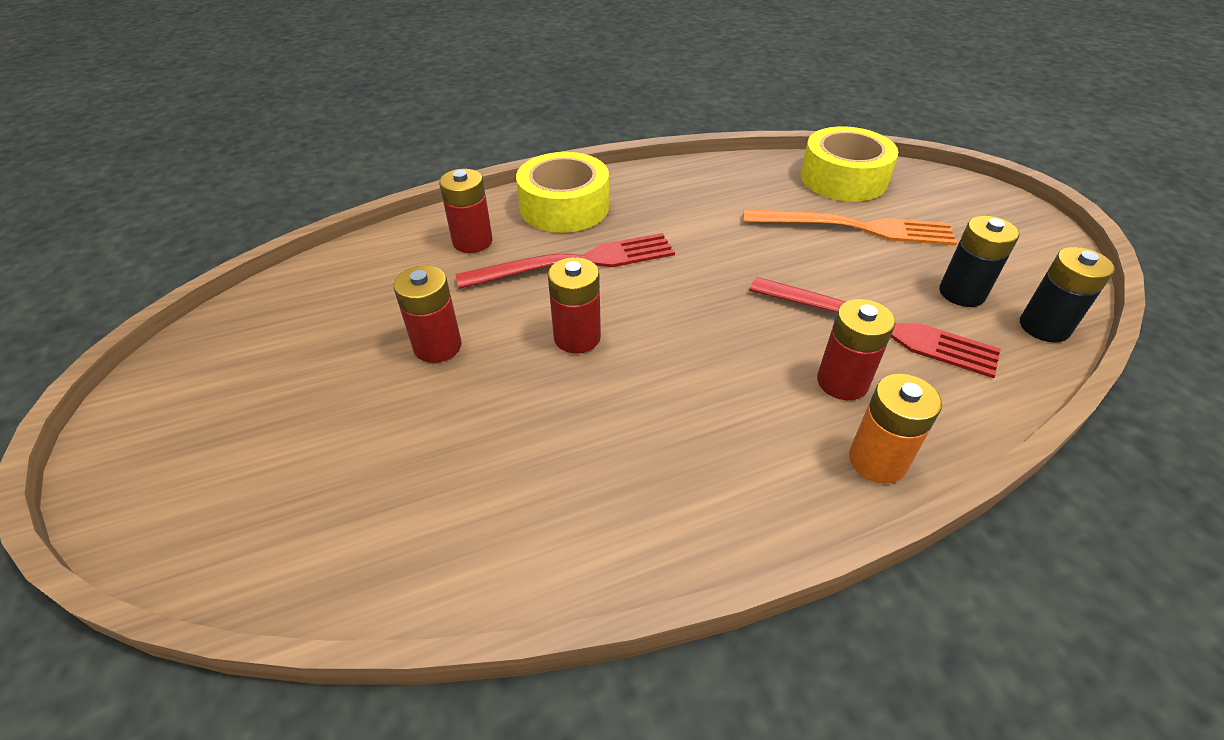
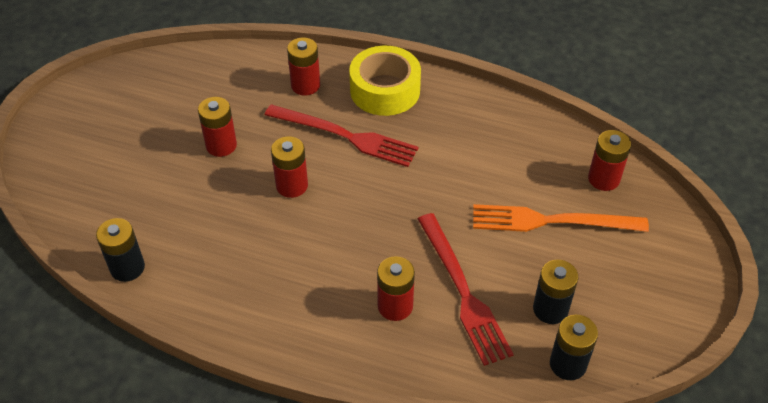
camera: 40 degrees right, 5 degrees up
(469, 573) = (127, 268): none -> black battery
(843, 178) = (603, 179): yellow tape -> red battery
(855, 228) = (551, 221): orange fork -> orange fork turned 135 degrees clockwise
(877, 461) = (354, 354): orange battery -> none

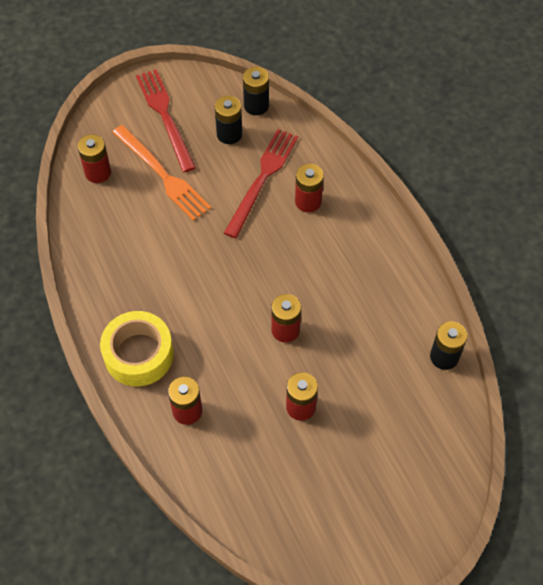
camera: 135 degrees left, 10 degrees up
(345, 136) = (209, 339): red fork -> red fork (165, 116)

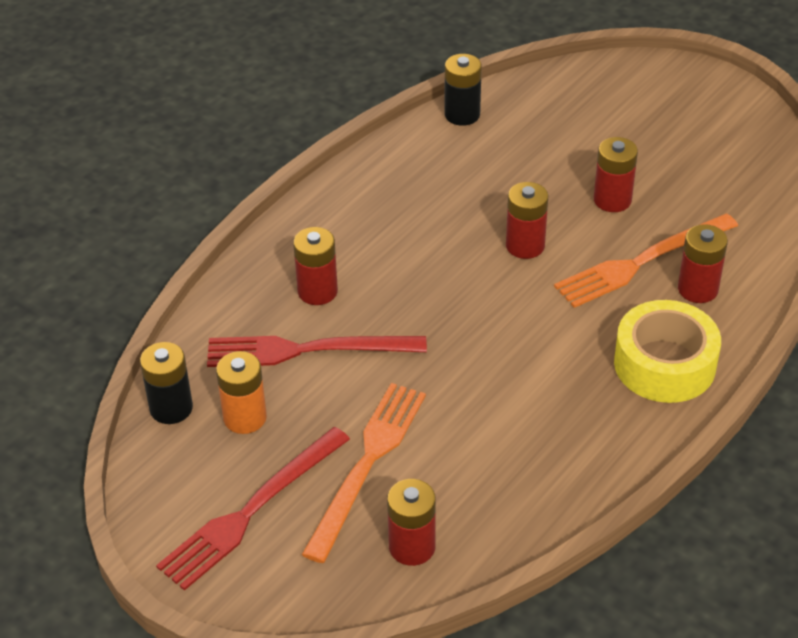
camera: 115 degrees left, 15 degrees down
(229, 134) = (245, 418): black battery -> orange battery
(231, 391) = (641, 262): none -> orange fork

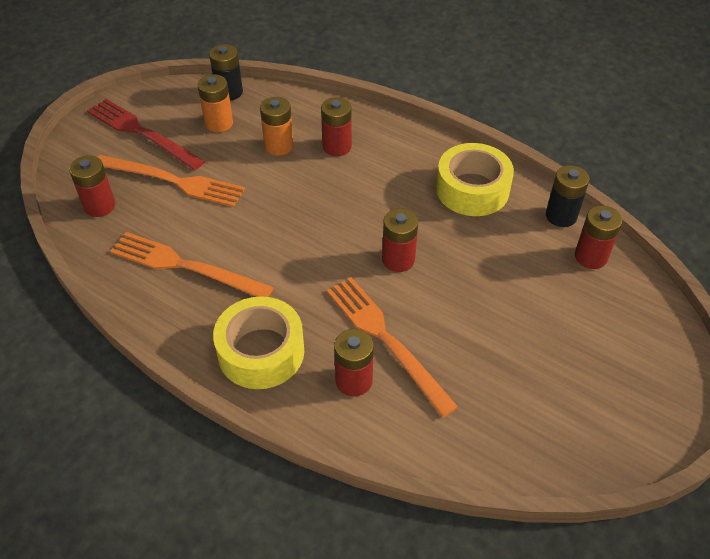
camera: 85 degrees right, 5 degrees up
(307, 350) = (279, 146): red fork -> orange battery
(413, 176) = (472, 189): none -> yellow tape
(532, 440) = (185, 266): none -> orange fork
(612, 200) = (466, 320): red battery -> red battery (590, 257)

